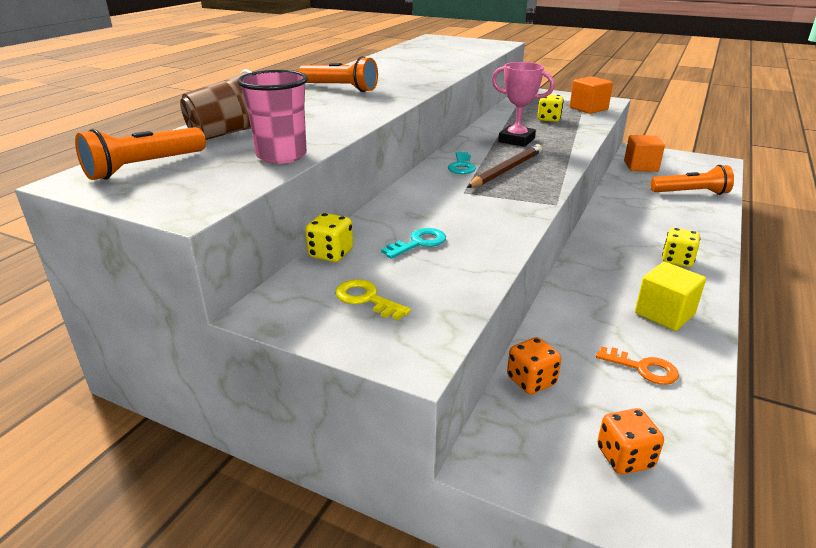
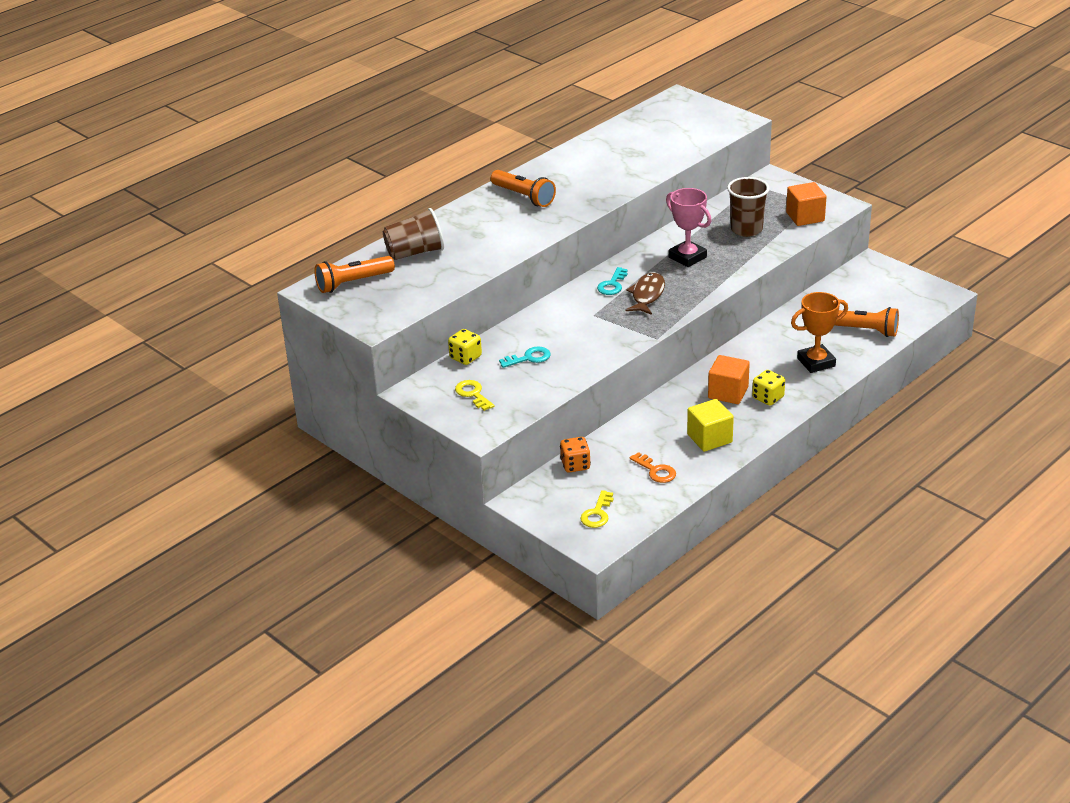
camera: 20 degrees right, 5 degrees up
(281, 156) = (442, 284): pink cup -> none
(506, 170) = (647, 295): brown pencil -> brown fish
(548, 119) = (746, 229): yellow dice -> brown cup
(624, 457) = (597, 513): orange dice -> yellow key
(640, 166) = (849, 288): orange cube -> orange cube (728, 393)
(683, 222) = (816, 362): none -> orange trophy

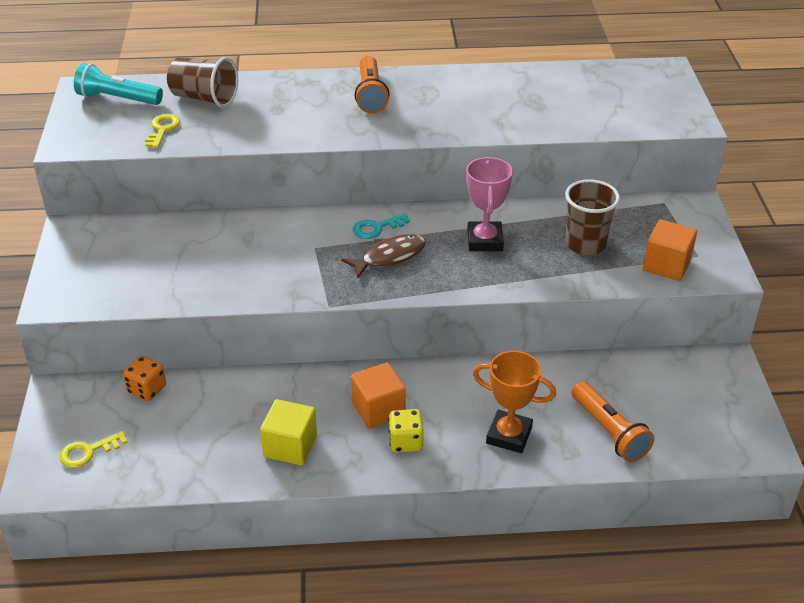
camera: 40 degrees right, 5 degrees up
(353, 283) = (117, 99): orange flashlight -> turquoise flashlight
(465, 357) = (156, 223): yellow dice -> none
(473, 394) = (105, 261): yellow key -> yellow key (162, 129)
(529, 358) = (199, 255): turquoise key -> none
(656, 471) = (197, 445): orange key -> none

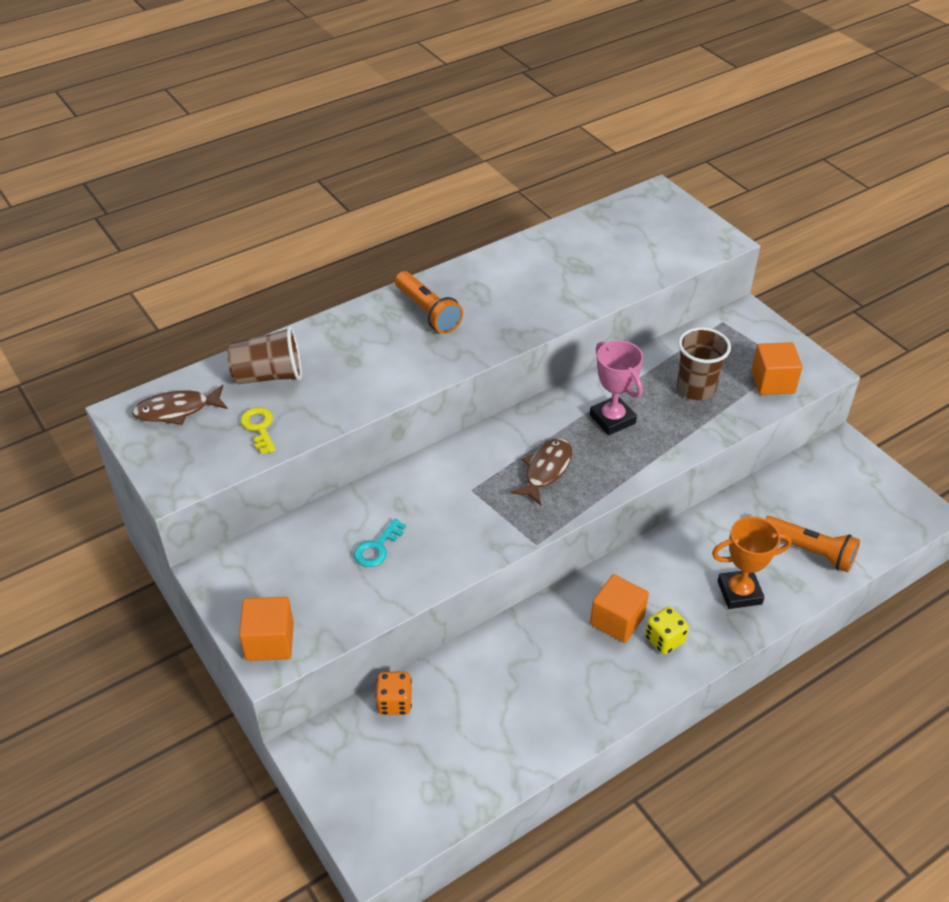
camera: 30 degrees left, 5 degrees up
(65, 290) = (270, 641): none -> orange cube
(88, 452) = (395, 794): yellow key -> none
(117, 99) = (177, 410): turquoise flashlight -> brown fish
(290, 446) = (573, 693): yellow cube -> none
(376, 228) = (509, 445): turquoise key -> turquoise key (377, 548)

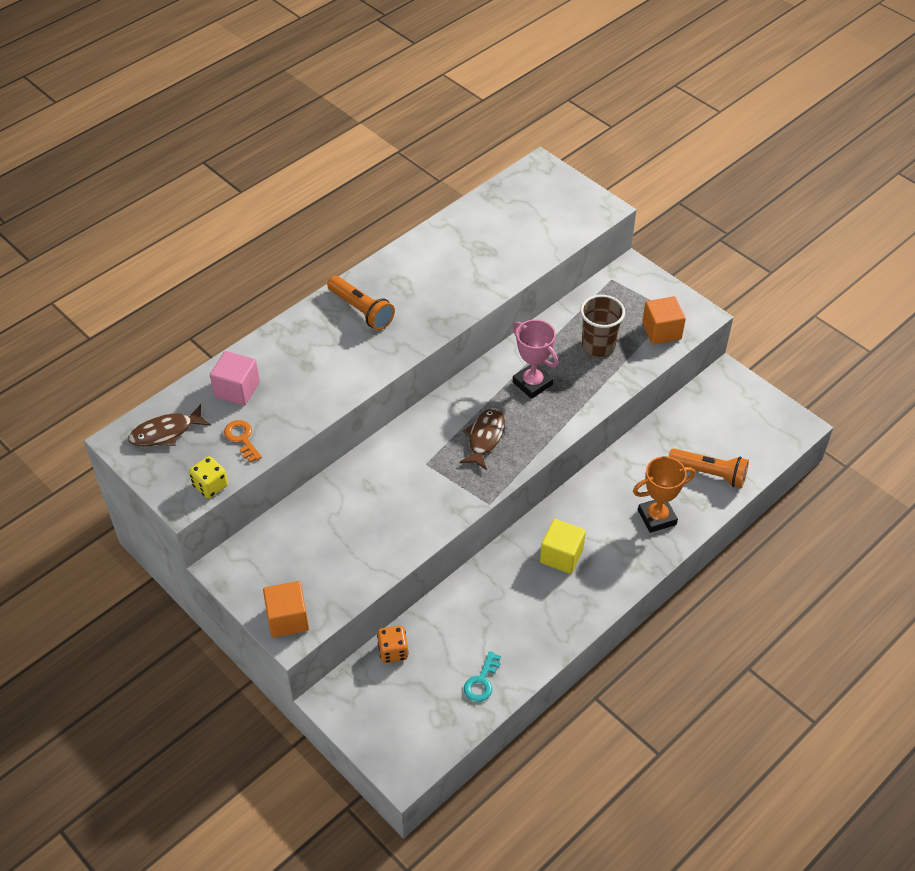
camera: 10 degrees left, 5 degrees up
(259, 428) = (242, 439): yellow key -> orange key
(268, 376) = (237, 389): brown cup -> pink cube
(377, 548) = (358, 526): turquoise key -> turquoise key (482, 681)
(617, 620) = (561, 555): orange cube -> yellow cube
(664, 640) = (602, 566): yellow dice -> yellow dice (210, 486)

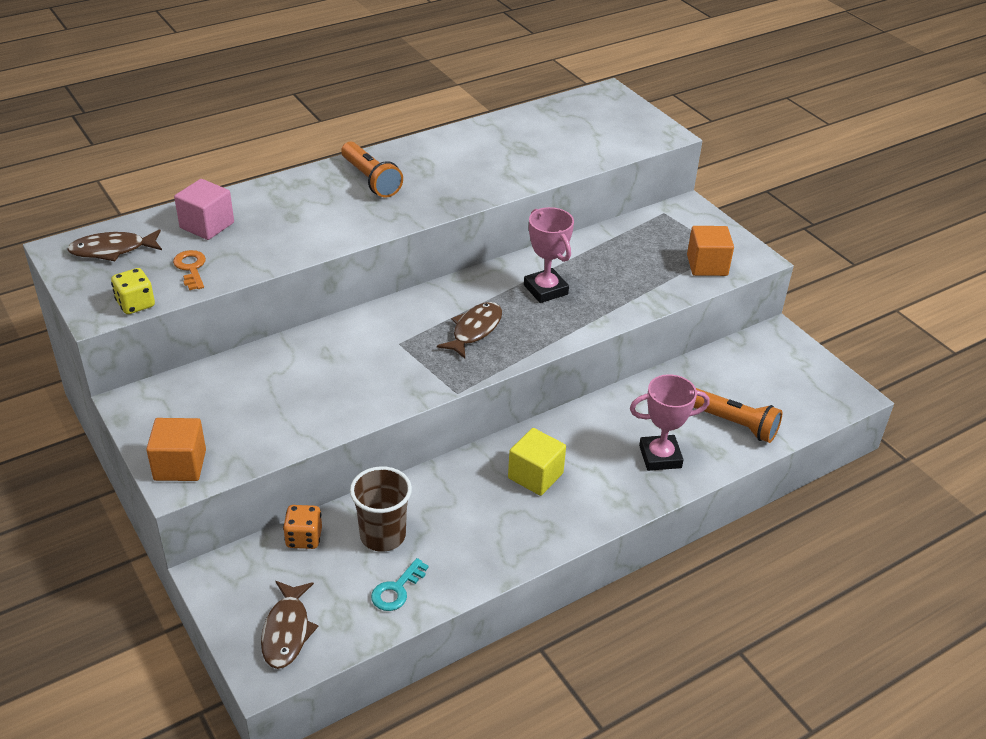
camera: 10 degrees right, 10 degrees down
(408, 735) = (287, 631): none -> brown fish
(598, 346) = (631, 267): brown cup -> brown cup (382, 536)
(657, 517) = (660, 457): orange trophy -> pink trophy

